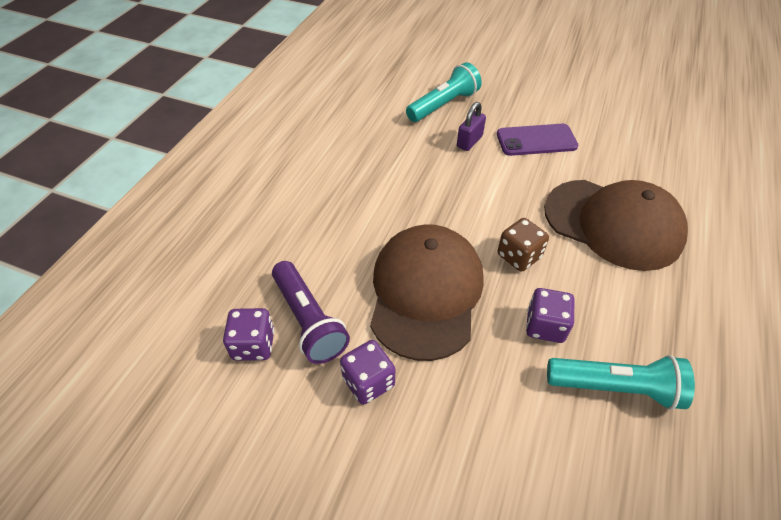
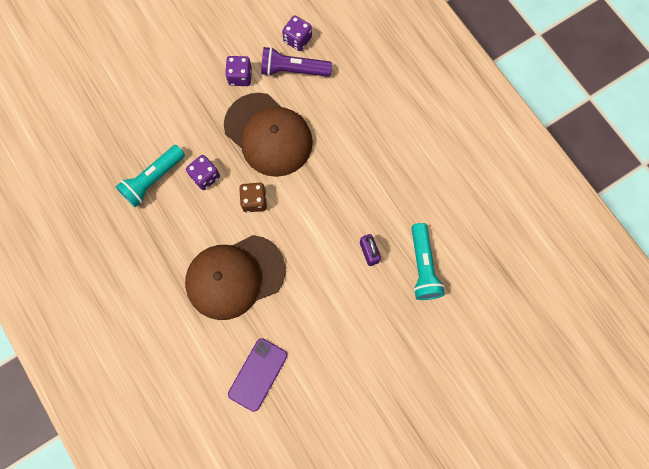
camera: 125 degrees right, 25 degrees up
(536, 140) = (338, 299): purple phone -> purple phone (258, 374)

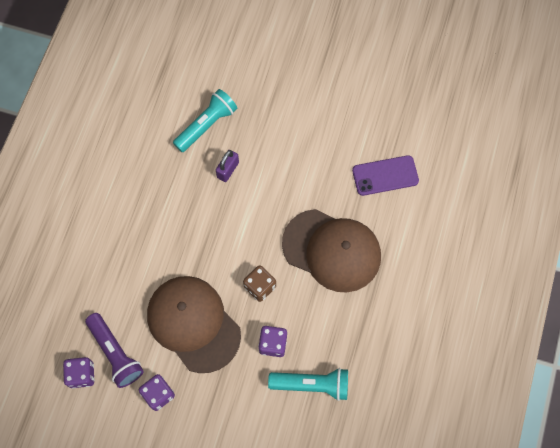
camera: 130 degrees left, 5 degrees down
(268, 135) = (193, 324): brown cap -> brown cap turned 45 degrees counterclockwise

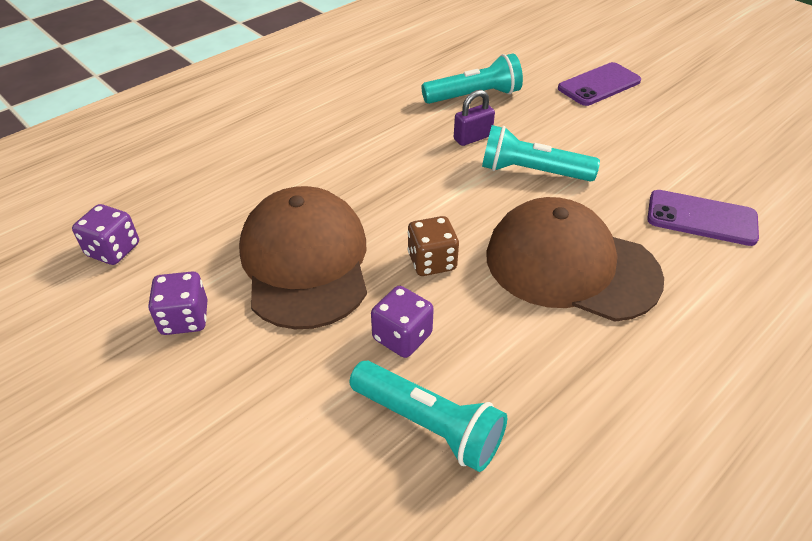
camera: 30 degrees right, 25 degrees down
(115, 353) = (176, 247): purple flashlight -> none
(278, 184) = (532, 172): none -> turquoise flashlight
(281, 71) = (599, 85): none -> purple phone
(332, 250) = (570, 266): brown cap -> brown cap turned 150 degrees clockwise

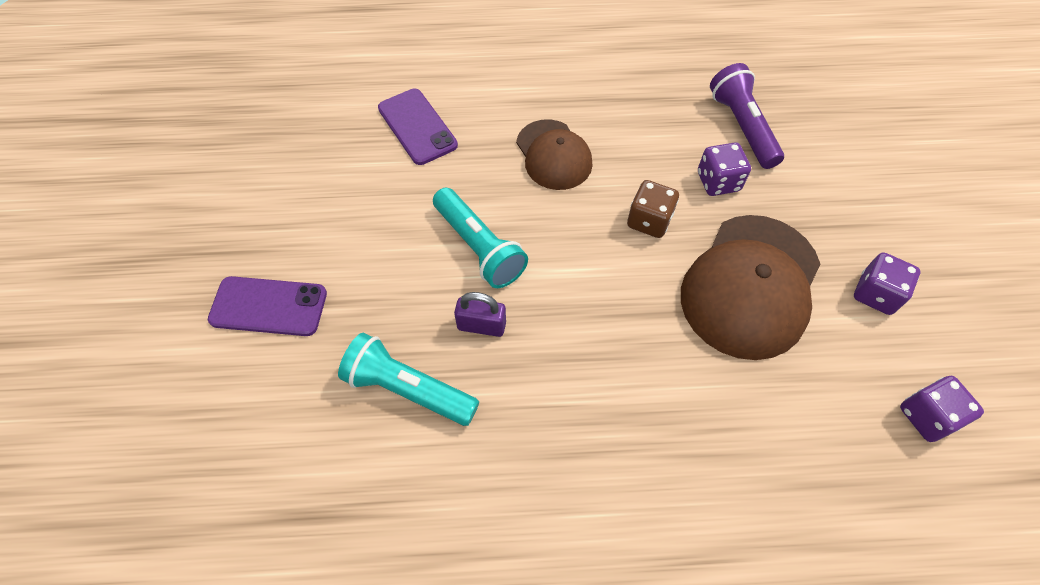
camera: 140 degrees left, 15 degrees up
(429, 425) = (742, 127): turquoise flashlight -> purple flashlight
(570, 266) = (553, 155): brown cap -> brown cap, size x0.61

